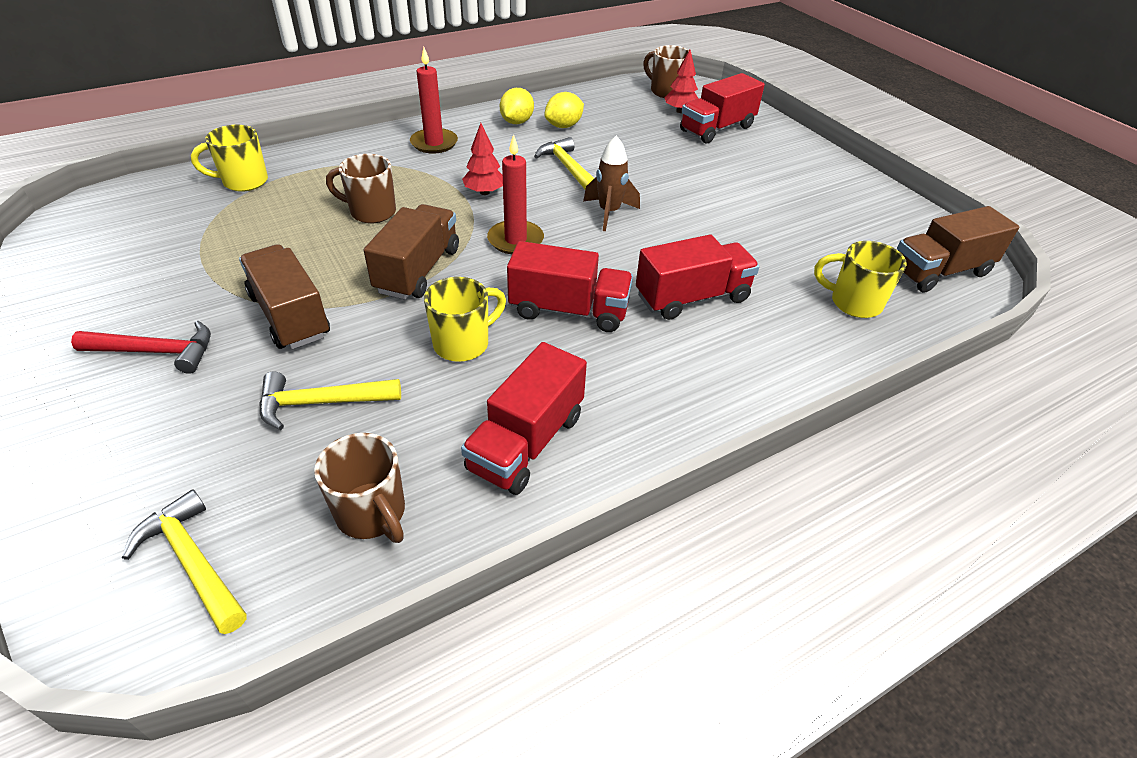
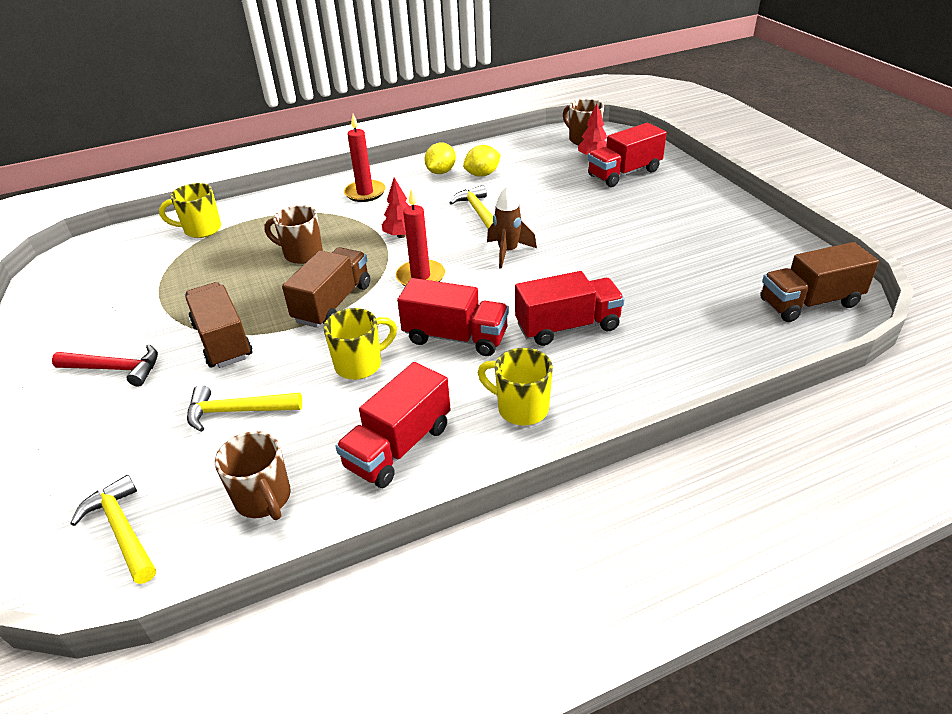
camera: 10 degrees right, 5 degrees down
(853, 303) = (718, 331): yellow mug -> yellow mug (521, 408)

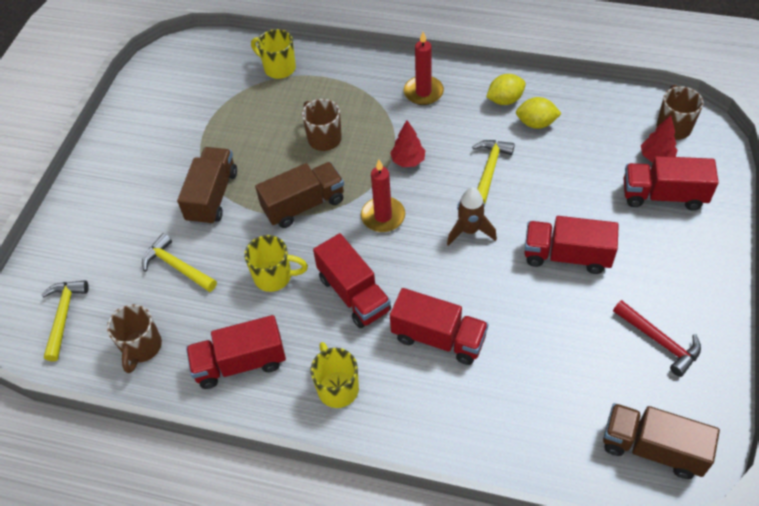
camera: 40 degrees right, 15 degrees up
(115, 369) = (139, 181): red hammer -> red hammer (659, 341)
(602, 232) = (566, 256): none -> red truck

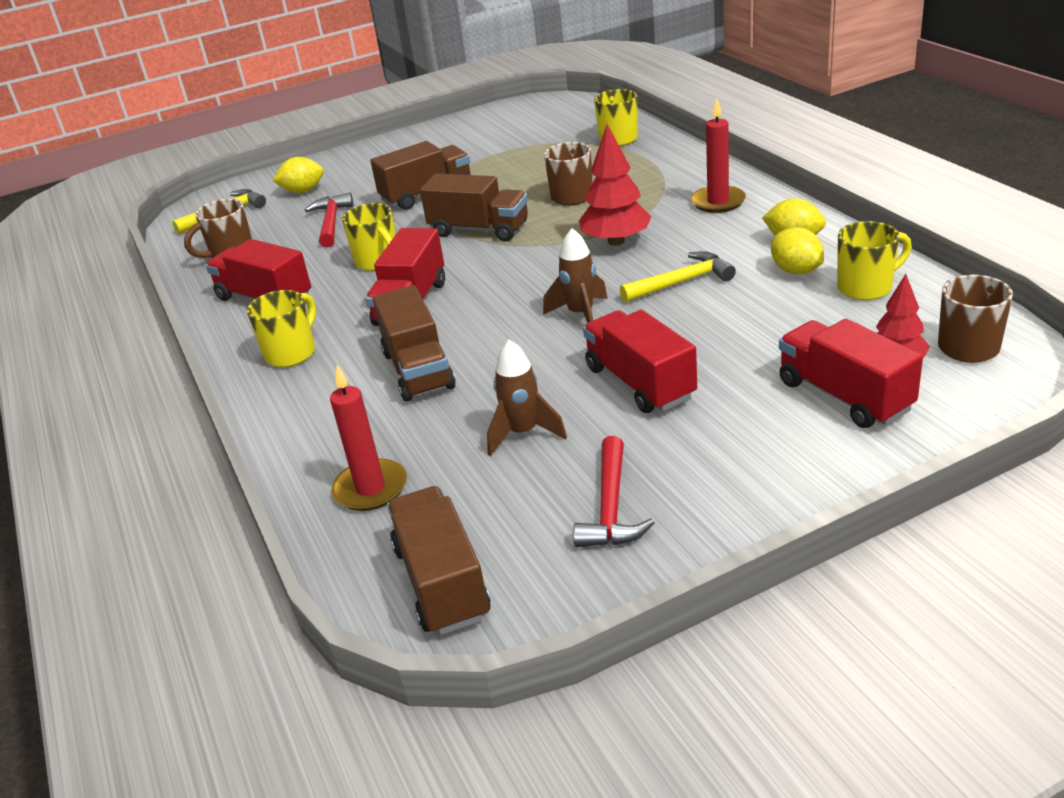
camera: 50 degrees right, 20 degrees down
(98, 253) = (303, 191): none -> yellow lemon
(177, 267) = (331, 222): yellow hammer -> red hammer
(383, 216) = (526, 267): red candle -> red candle (370, 488)
(408, 161) = (616, 241): red tree -> red tree, size x1.55
(438, 338) = (418, 370): red truck -> brown truck
(558, 333) = (523, 433): none -> brown rocket
(583, 114) = (866, 287): none -> yellow mug

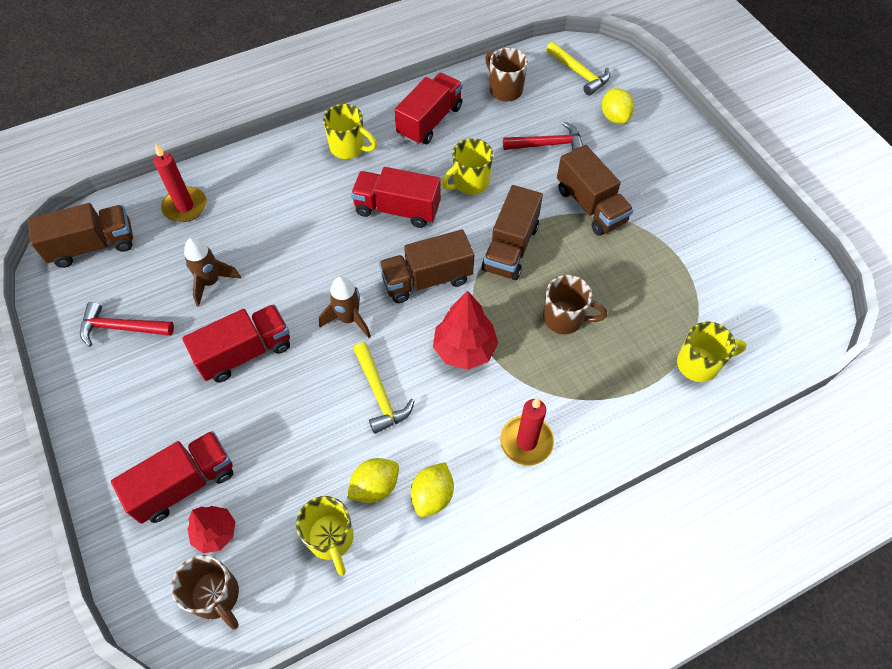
camera: 85 degrees right, 25 degrees up
(418, 370) = (304, 220): brown truck -> brown truck (427, 279)

